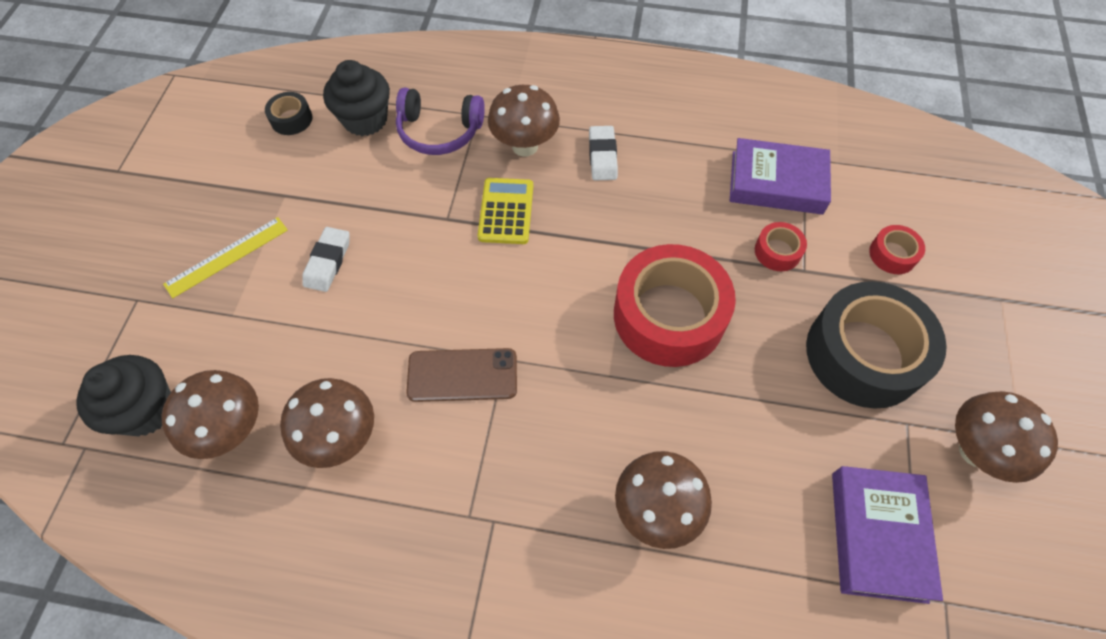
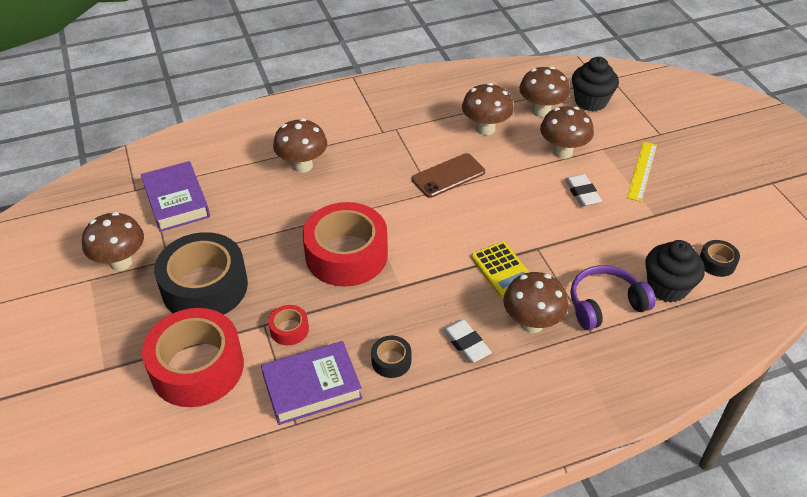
camera: 150 degrees right, 15 degrees down
(283, 336) = (563, 152): none -> brown mushroom
(686, 172) = (391, 361): none -> black tape
(892, 254) = (197, 367): red tape -> red tape, size x2.30

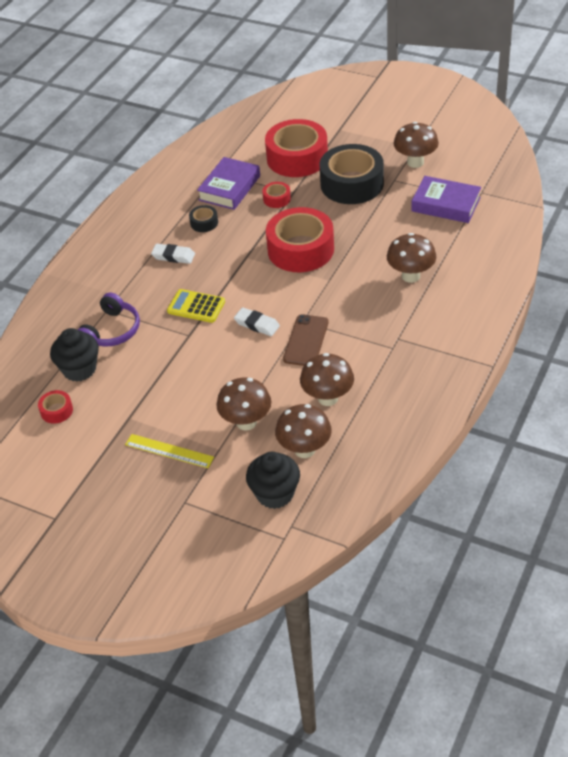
camera: 140 degrees right, 0 degrees up
(531, 323) = (146, 290): brown mushroom -> none
(582, 193) = (197, 397): white eraser -> white eraser (257, 324)
(641, 171) = (169, 451): yellow ruler -> yellow ruler turned 45 degrees counterclockwise
(717, 263) = (56, 411): black tape -> red tape

